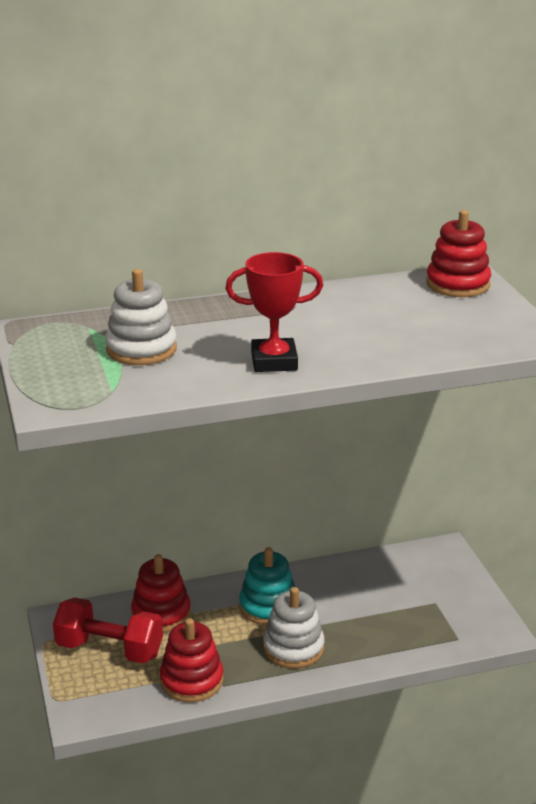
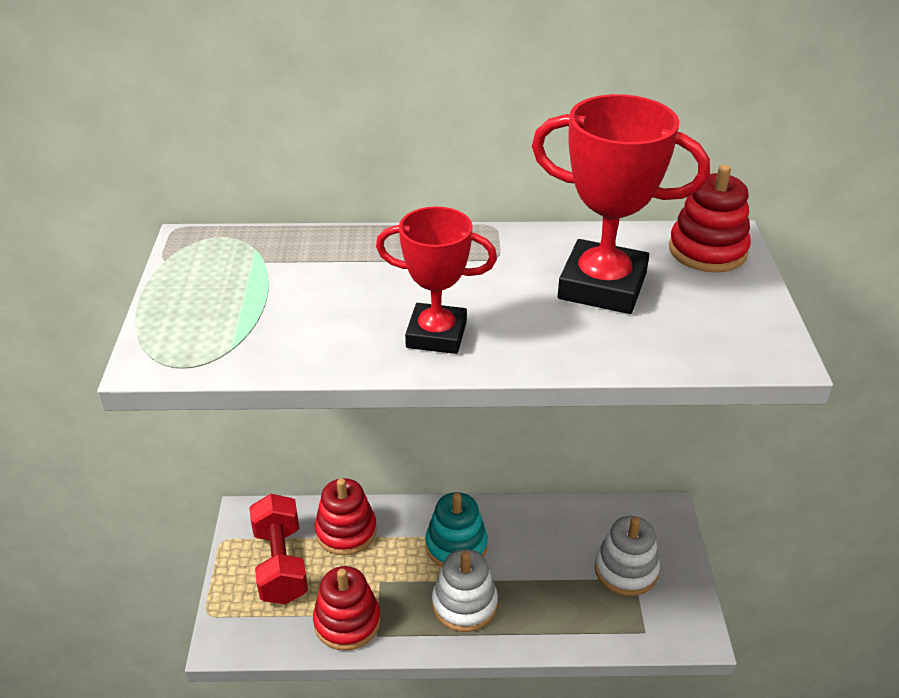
camera: 15 degrees right, 10 degrees up
(109, 649) = (281, 564): red dumbbell -> red dumbbell turned 45 degrees clockwise
(141, 349) = (296, 291): white stacking toy -> white stacking toy (626, 570)
(387, 315) = (602, 286): none -> red trophy

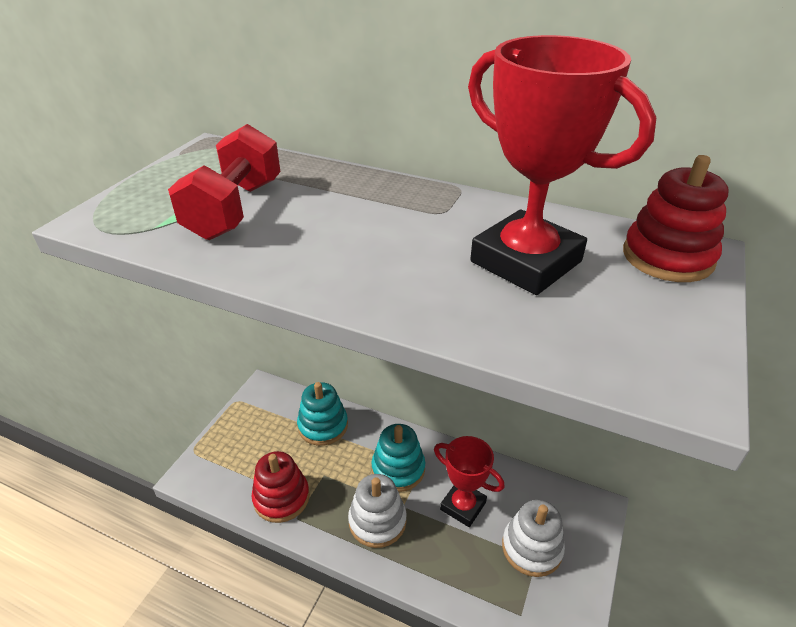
camera: 25 degrees right, 0 degrees up
(281, 564) = (263, 433): red dumbbell -> red dumbbell (235, 209)
(346, 531) = (323, 426): red stacking toy -> turquoise stacking toy
(436, 335) = (328, 262): red trophy -> red trophy (463, 506)

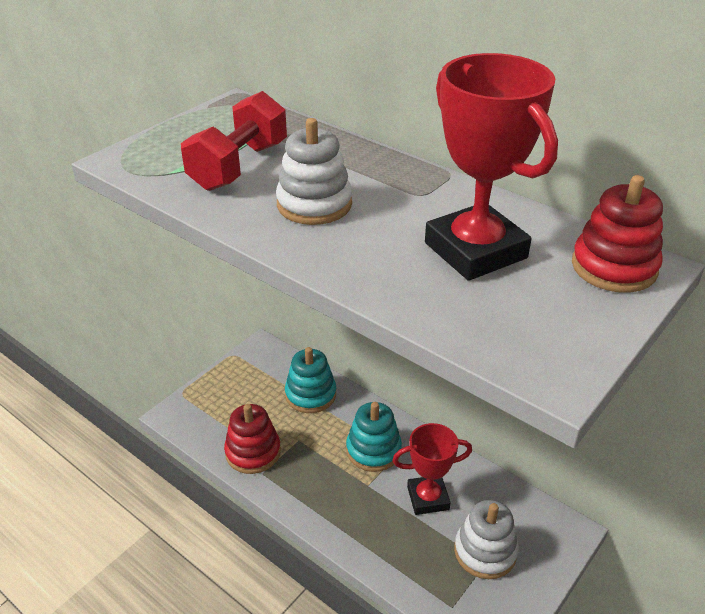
camera: 15 degrees right, 0 degrees up
(377, 521) = (338, 493): white stacking toy -> white stacking toy (314, 204)
(463, 506) = (428, 498): red trophy -> red trophy turned 60 degrees counterclockwise

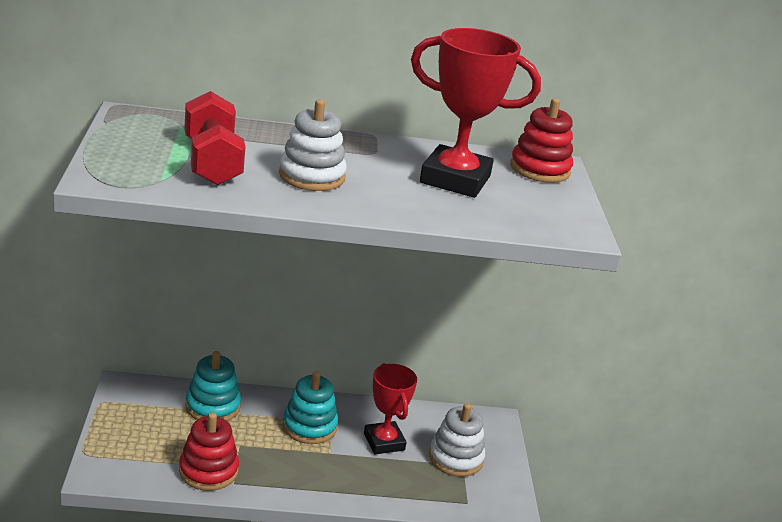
camera: 45 degrees left, 10 degrees down
(428, 498) = (384, 442): red trophy -> red trophy turned 60 degrees counterclockwise

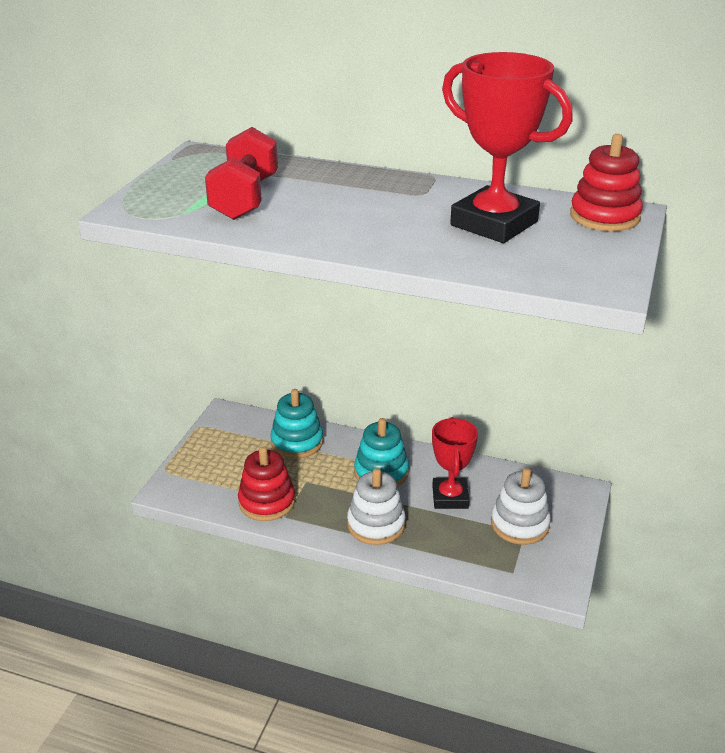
camera: 25 degrees right, 5 degrees up
(312, 176) = (337, 214): white stacking toy -> white stacking toy (376, 524)

